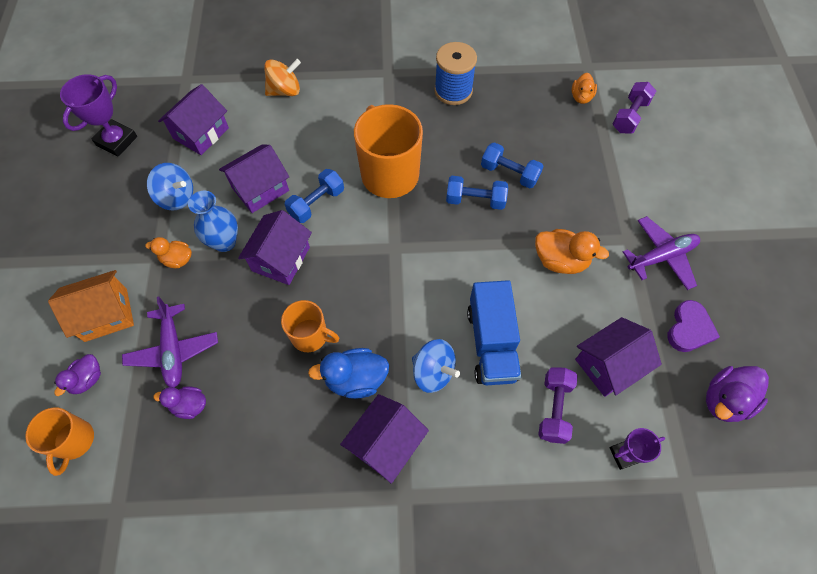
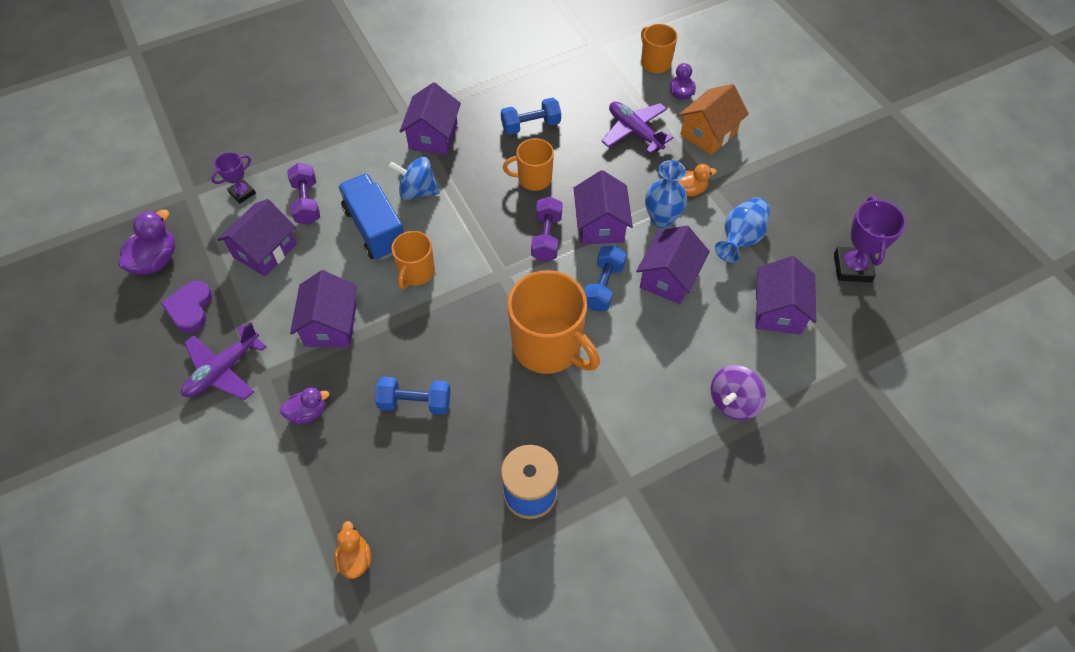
camera: 155 degrees right, 5 degrees down
(177, 197) = (740, 239): blue spinning top -> blue vase
(189, 405) = (593, 106): purple duck -> purple duck (308, 412)
(285, 91) = (733, 402): orange spinning top -> purple spinning top
(355, 379) = (478, 164): blue duck -> none
(469, 280) = (416, 273): none -> orange mug
(475, 200) = (441, 354): blue dumbbell -> blue dumbbell (531, 125)
(560, 261) = (330, 325): orange duck -> purple house
(630, 116) = (281, 554): purple dumbbell -> purple dumbbell (546, 237)

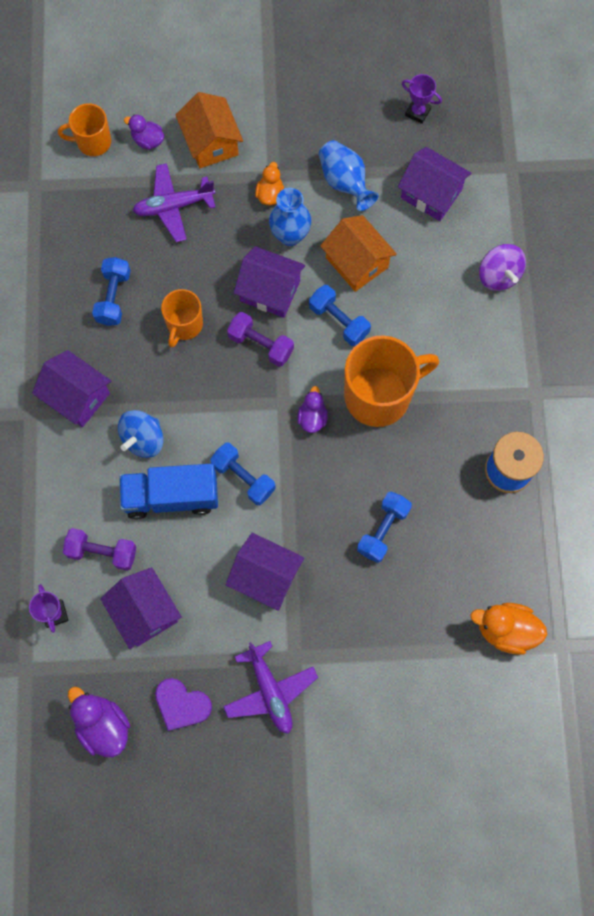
camera: 65 degrees left, 15 degrees up
(308, 412) = (351, 626): purple duck -> purple duck (312, 418)
(355, 558) = (505, 630): orange duck -> orange duck, size x1.58
(416, 273) = (243, 477): orange mug -> blue dumbbell
(669, 278) = (356, 262): purple house -> orange house
(852, 267) = (417, 112): purple trophy -> purple trophy, size x0.61

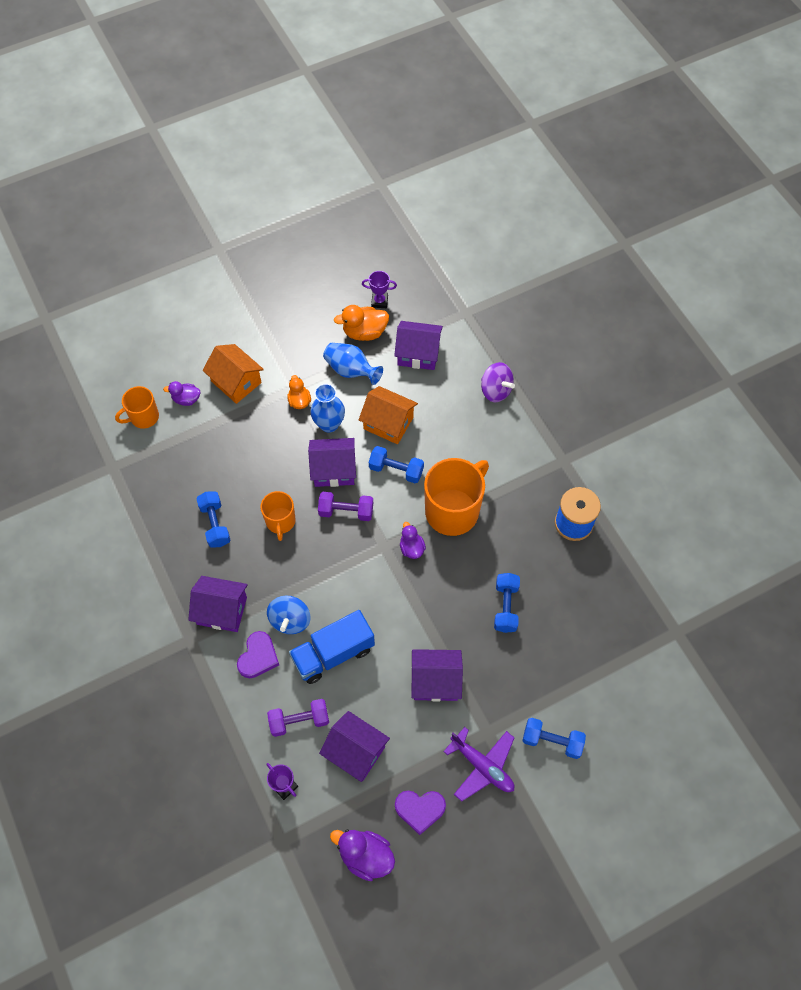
camera: 25 degrees left, 10 degrees down
(91, 464) = (258, 657): none -> purple heart
(173, 206) = (229, 439): purple plane -> none
(243, 477) = (381, 615): blue dumbbell -> blue dumbbell (552, 741)
(505, 630) = (632, 639): orange duck -> orange duck (364, 332)

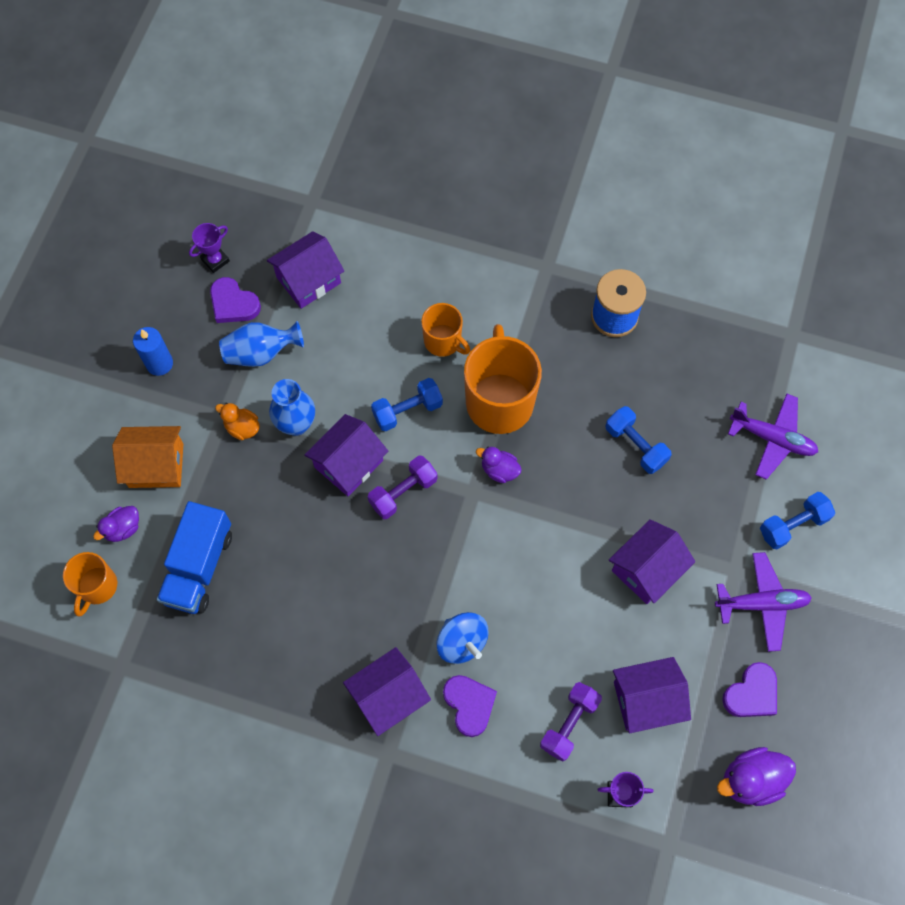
camera: 45 degrees left, 5 degrees up
(215, 524) = (290, 622): blue dumbbell -> none
(280, 522) = (352, 560): orange mug -> orange mug (443, 341)
(293, 331) = (159, 363): none -> blue candle
(333, 653) = (533, 634): blue truck -> blue truck (199, 567)
(364, 332) = (233, 303): orange duck -> purple heart
(388, 423) = (352, 372): orange house -> none
(495, 390) = (419, 253): purple spinning top -> none
(595, 680) = (772, 439): none -> purple plane

